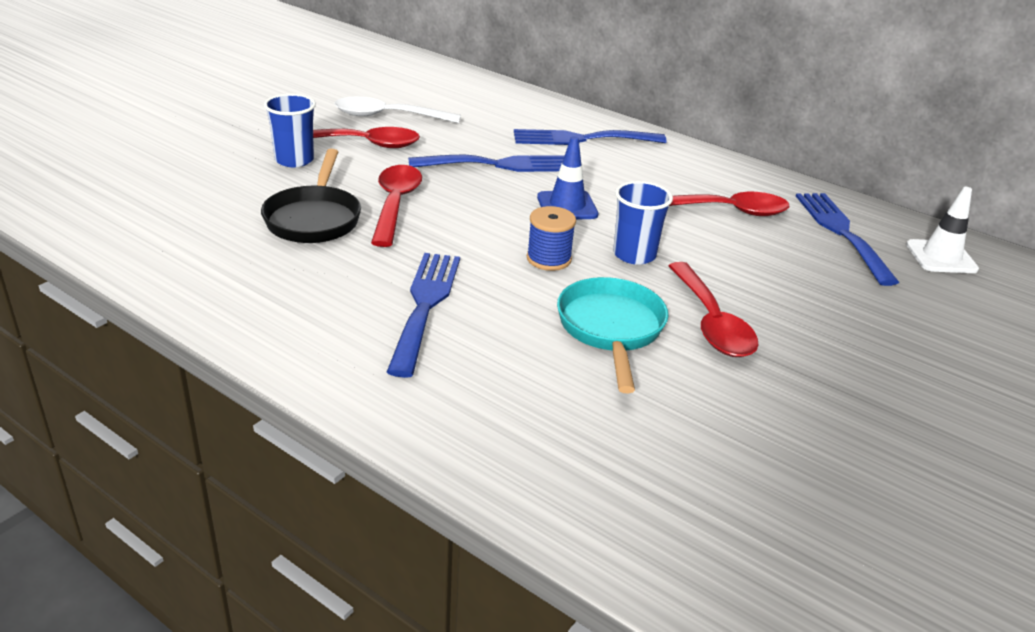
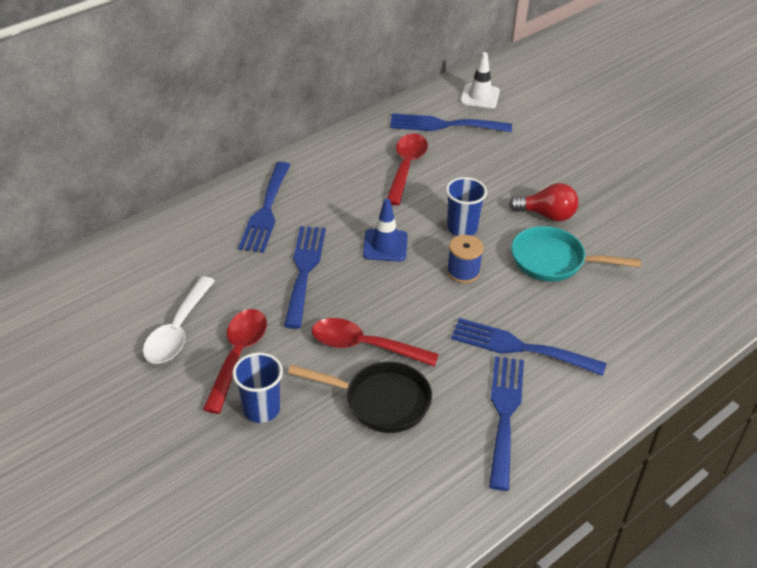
camera: 75 degrees left, 10 degrees up
(306, 297) = (504, 414): none -> blue fork
(711, 322) = (547, 215): red spoon -> red light bulb

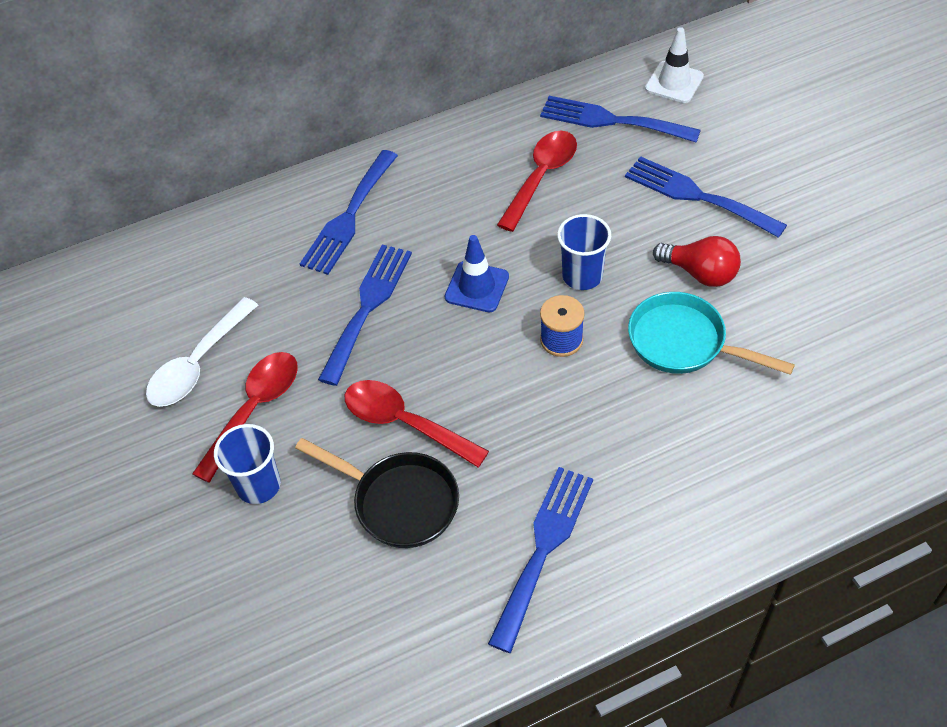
camera: 20 degrees right, 10 degrees up
(519, 347) = (595, 459): blue fork -> blue fork (696, 196)

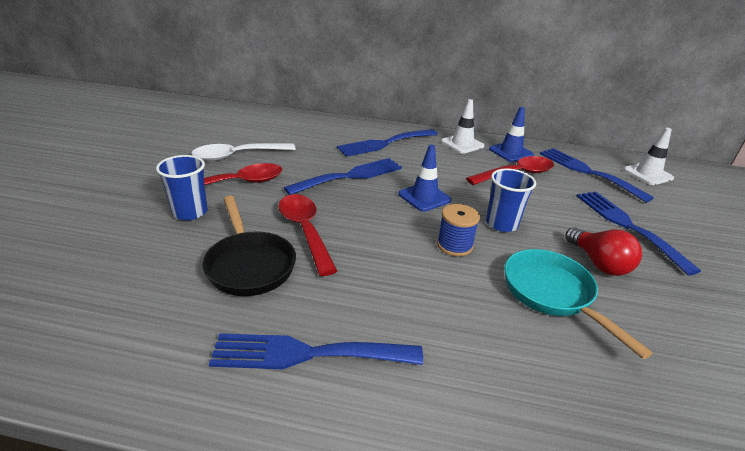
camera: 30 degrees right, 20 degrees down
(440, 155) = (462, 144): none -> white traffic cone
(507, 135) = (510, 152): none -> blue traffic cone
(543, 548) = (307, 353): blue fork -> blue fork turned 150 degrees counterclockwise

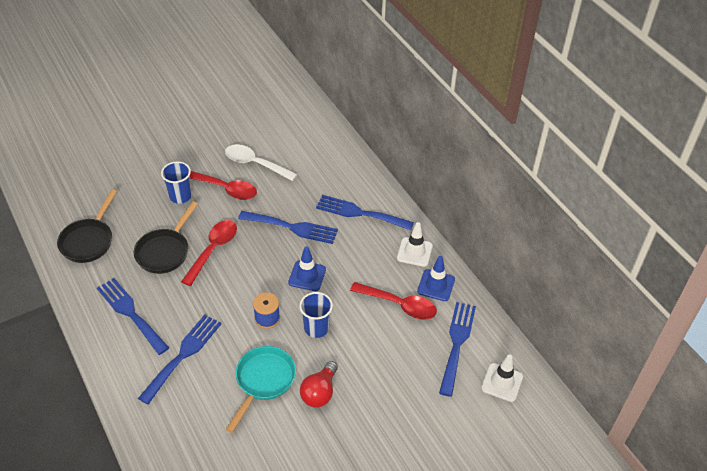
camera: 50 degrees right, 15 degrees up
(109, 323) = (89, 241): none -> black pan
(627, 225) = (389, 393): blue fork -> blue fork (183, 355)

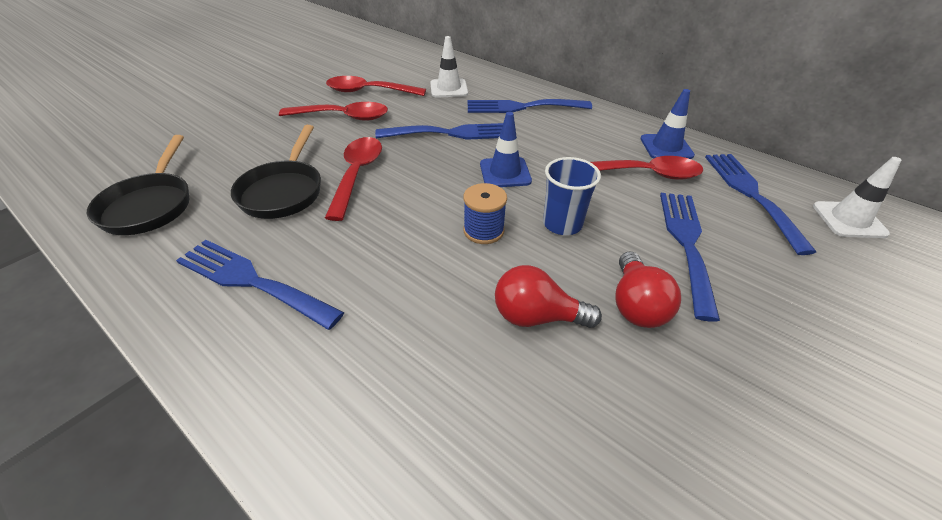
camera: 20 degrees left, 5 degrees down
(180, 196) = (283, 133): blue cup -> none
(183, 355) = (374, 317): blue fork -> blue fork (686, 243)
(255, 164) = (369, 91): white spoon -> red spoon
(263, 381) = (536, 316): turquoise pan -> red light bulb
(414, 252) = (613, 125): white traffic cone -> white traffic cone (449, 88)

